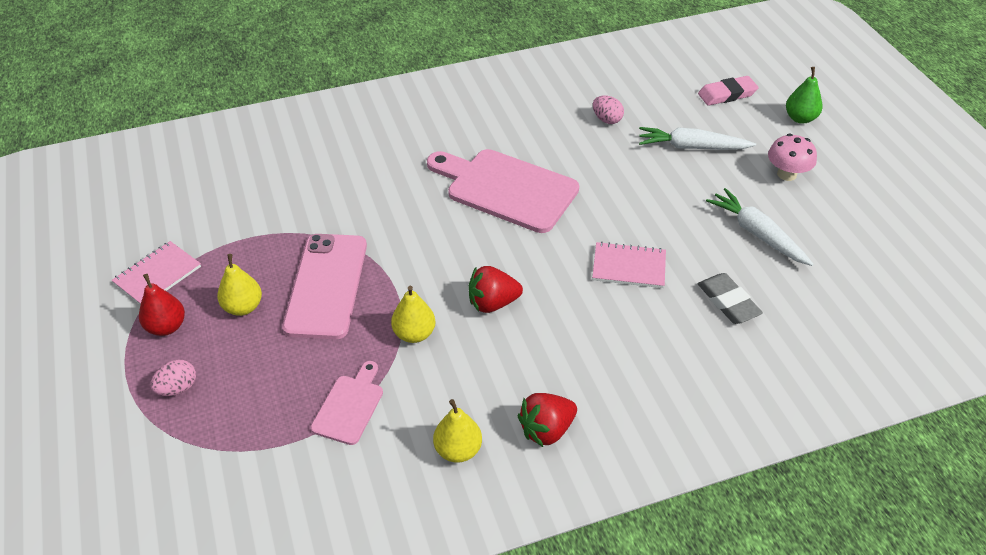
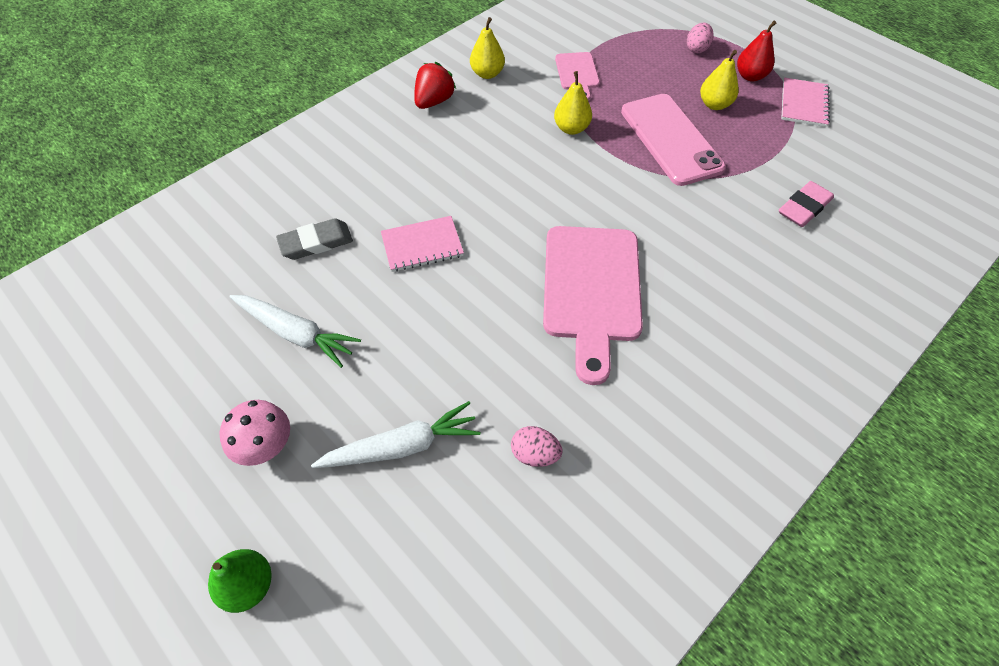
camera: 155 degrees right, 10 degrees up
(492, 303) = (527, 171): red strawberry -> none
(506, 189) = (592, 290): pink cutting board -> pink cutting board turned 90 degrees clockwise
(727, 94) = (375, 600): pink eraser -> pink eraser (804, 207)
(728, 302) = (316, 243): grey eraser -> grey eraser turned 60 degrees counterclockwise

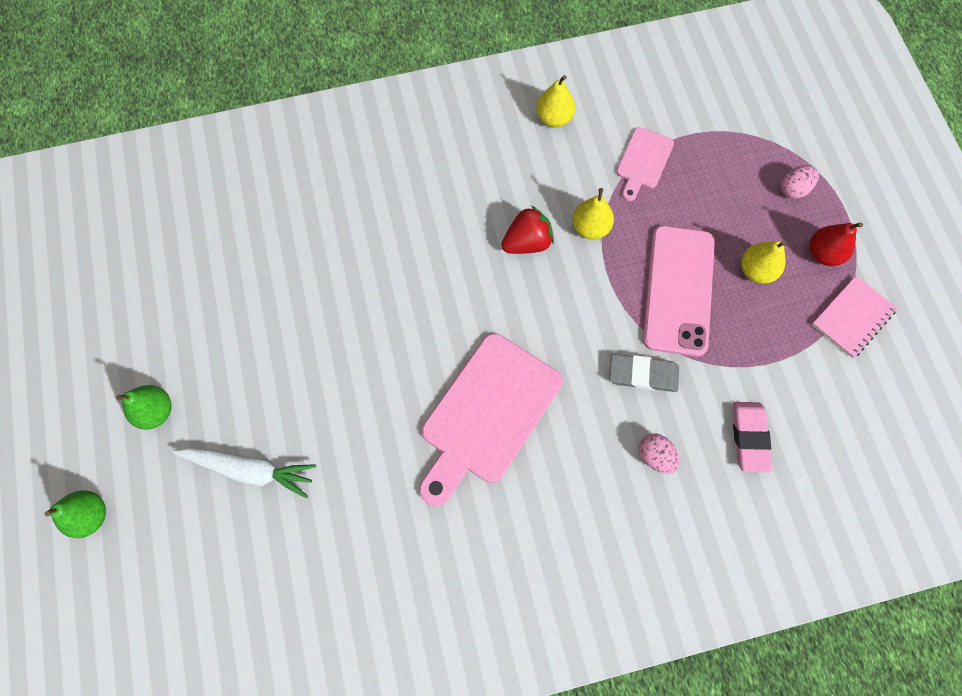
camera: 30 degrees right, 15 degrees up
(265, 446) = (156, 411): pink mushroom -> green pear
(296, 333) = (228, 322): white carrot -> none
(316, 243) = (291, 239): grey eraser -> grey eraser (643, 374)
(422, 245) = (374, 289): pink notebook -> none
(434, 101) = (482, 129): red strawberry -> red strawberry (527, 242)
(535, 454) = (342, 535): pink egg -> pink egg (655, 456)
(804, 207) = (749, 437): pink eraser -> pink eraser turned 75 degrees counterclockwise

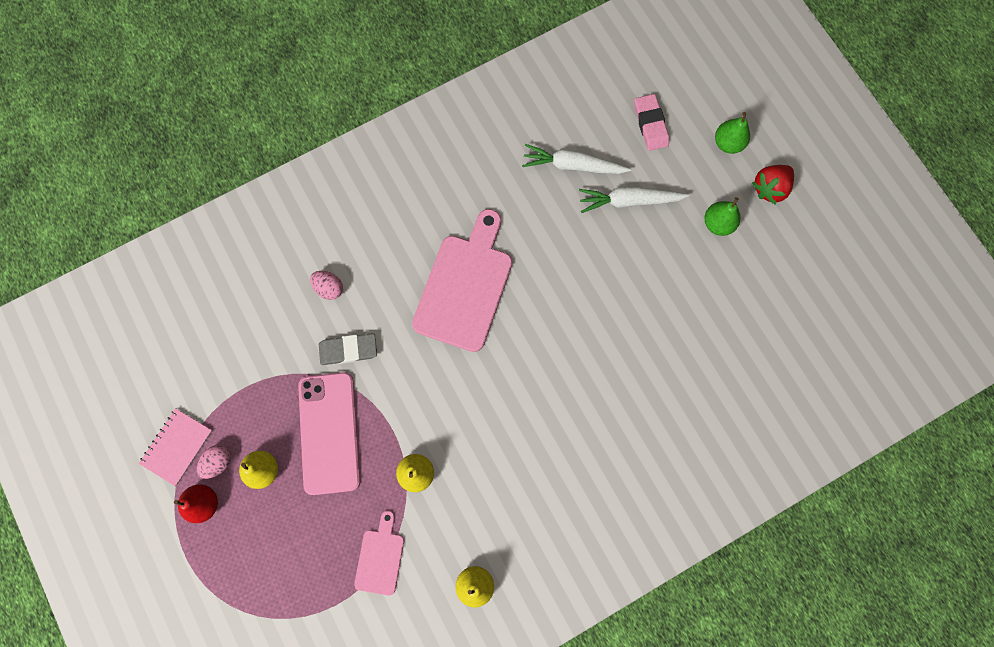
camera: 165 degrees right, 5 degrees up
(302, 539) = (573, 165): none -> white carrot
(527, 242) = (469, 443): red strawberry -> red strawberry (769, 188)
(749, 437) = (257, 321): pink eraser -> pink eraser (650, 124)
(793, 189) = (235, 565): pink egg -> pink egg (219, 462)

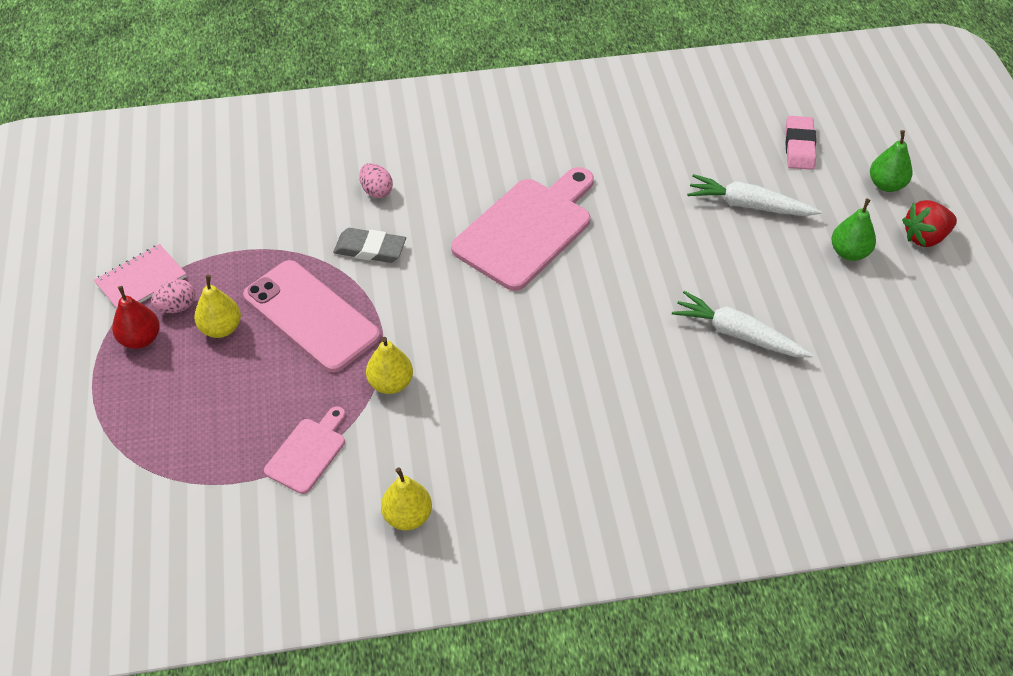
camera: 20 degrees right, 25 degrees down
(329, 432) = (311, 316): pink phone -> pink phone turned 60 degrees counterclockwise
(573, 165) = (695, 158): white carrot -> white carrot (738, 334)

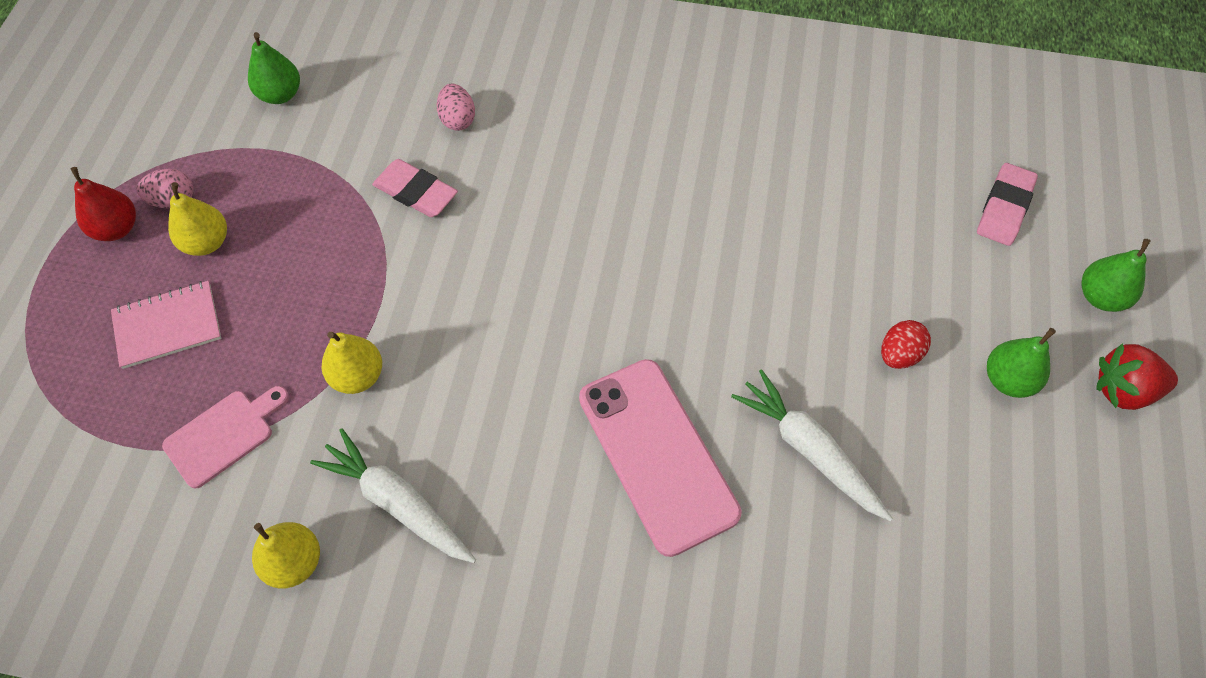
camera: 20 degrees right, 10 degrees up
(141, 280) = (152, 155): pink notebook -> pink notebook (168, 326)
(224, 210) = (280, 94): none -> green pear
(311, 316) = (310, 258): pink phone -> pink phone (657, 455)
(370, 249) = (416, 192): grey eraser -> pink eraser
(527, 229) = (609, 221): pink cutting board -> none
(749, 205) = (902, 271): white carrot -> white carrot (397, 502)
(771, 258) = (899, 354): none -> red egg

